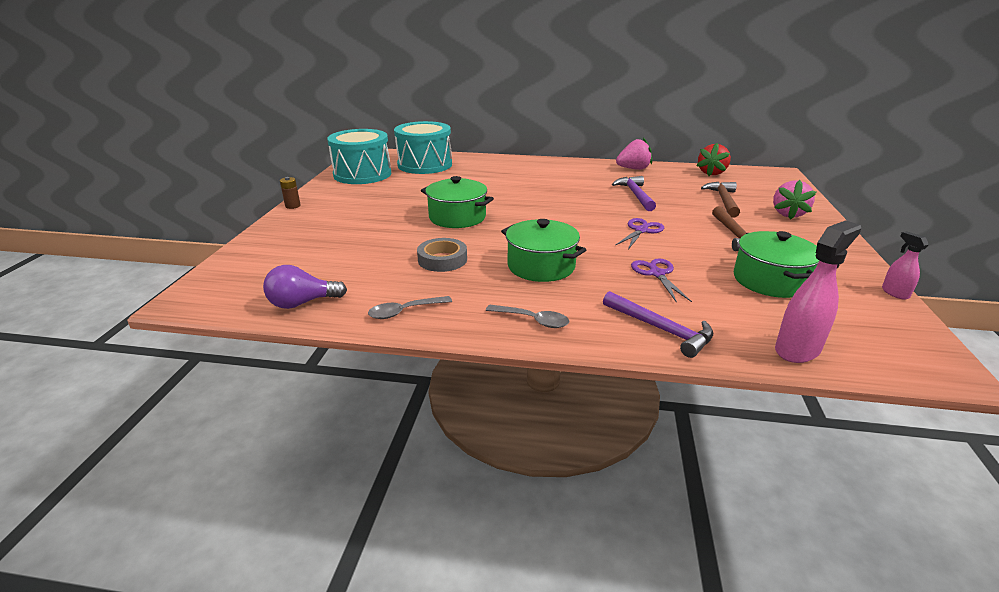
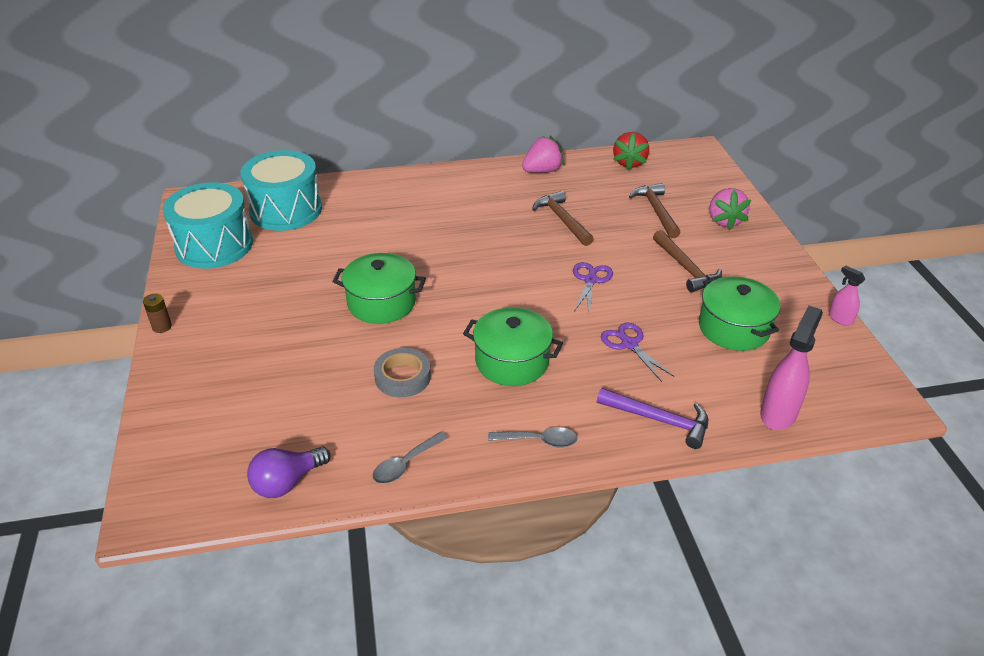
camera: 20 degrees left, 10 degrees up
(635, 195) = (562, 220): purple hammer -> brown hammer

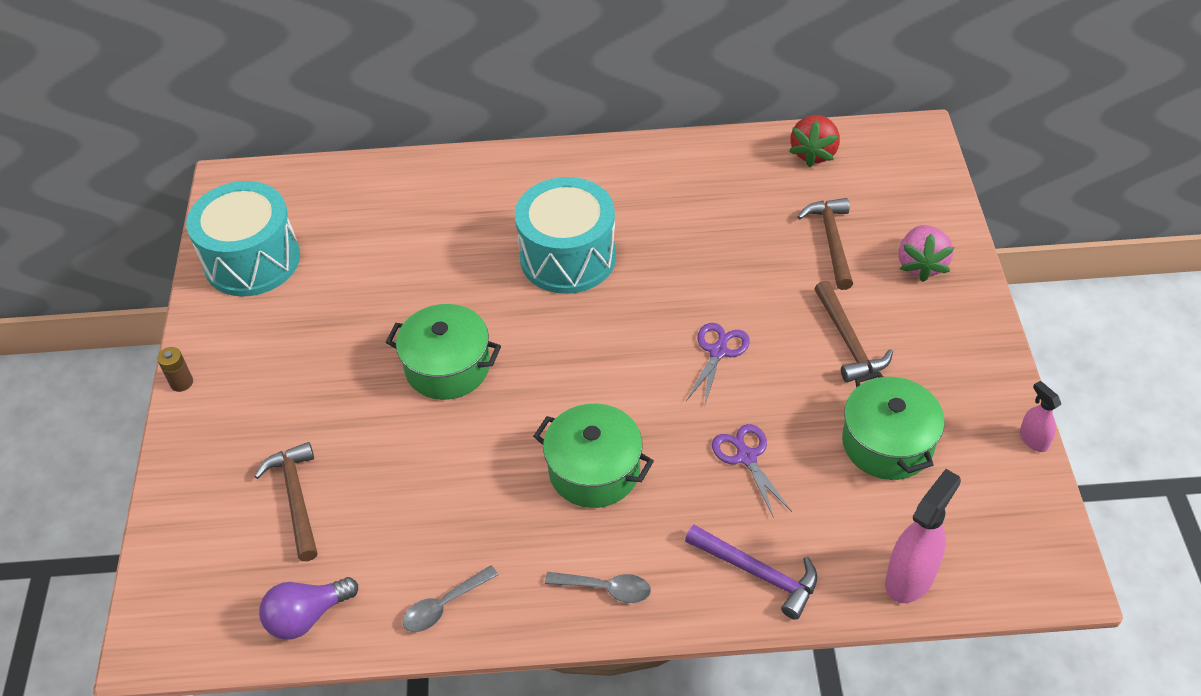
camera: 10 degrees right, 10 degrees up
(286, 210) = (346, 207): turquoise drum -> turquoise drum (568, 257)
(402, 377) = (458, 482): grey tape -> none
(542, 171) = (691, 160): pink strawberry -> none
(562, 220) = (701, 248): brown hammer -> brown hammer (296, 498)

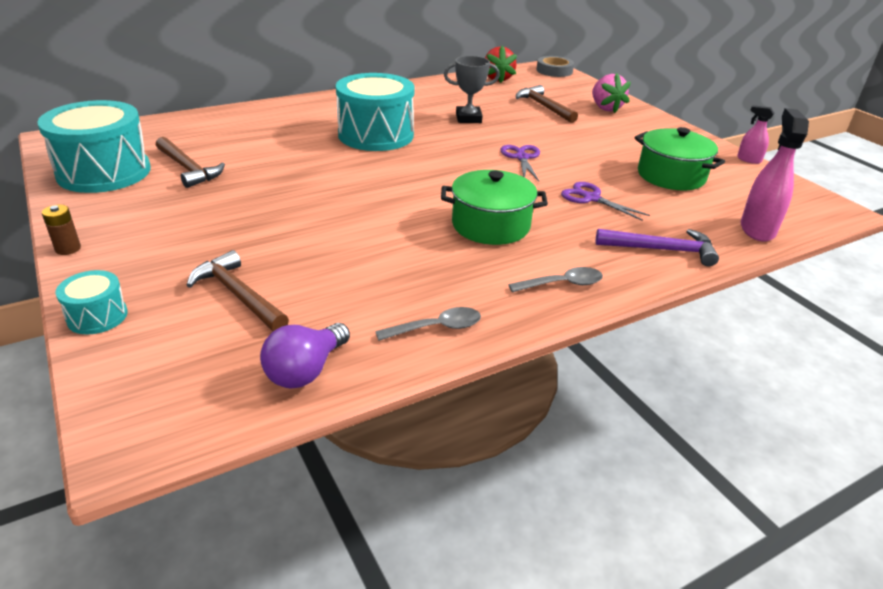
camera: 30 degrees left, 15 degrees down
(175, 487) = (97, 316): none -> turquoise drum
(444, 605) = (436, 328): grey spoon -> grey spoon turned 135 degrees counterclockwise
(447, 367) = (325, 197): green pot -> none
(707, 246) = (468, 118): none -> grey trophy
(848, 341) = (598, 141): brown hammer -> brown hammer (188, 169)
(918, 147) = (554, 70): none -> grey tape

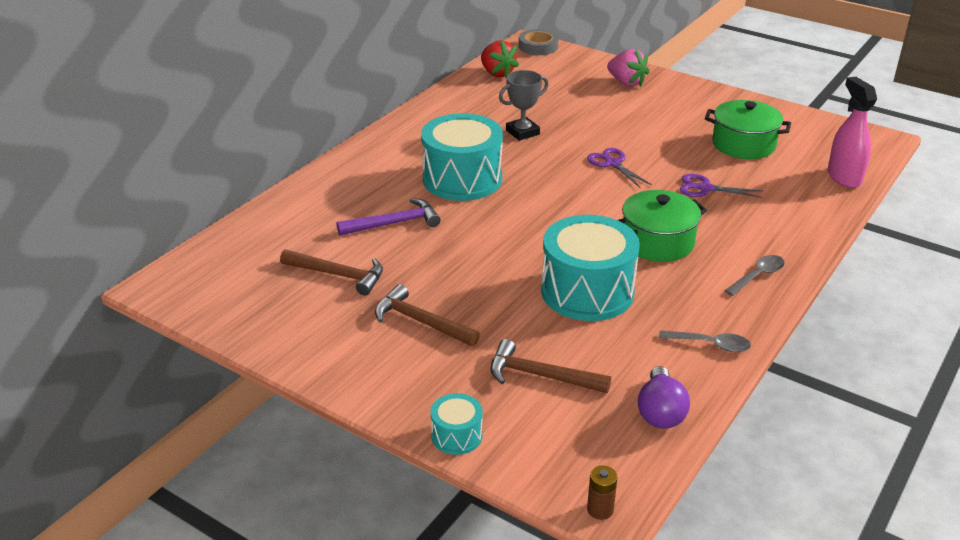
camera: 25 degrees left, 0 degrees up
(68, 249) = (346, 391): brown battery -> brown battery (600, 509)
(104, 172) = (263, 307): turquoise drum -> turquoise drum (587, 291)
(436, 328) = (710, 344): grey spoon -> grey spoon turned 60 degrees clockwise
(544, 107) = (573, 97): brown hammer -> brown hammer (421, 321)
(661, 250) = (797, 220): purple hammer -> purple hammer (394, 223)
(748, 160) = (785, 107): pink spray bottle -> none

